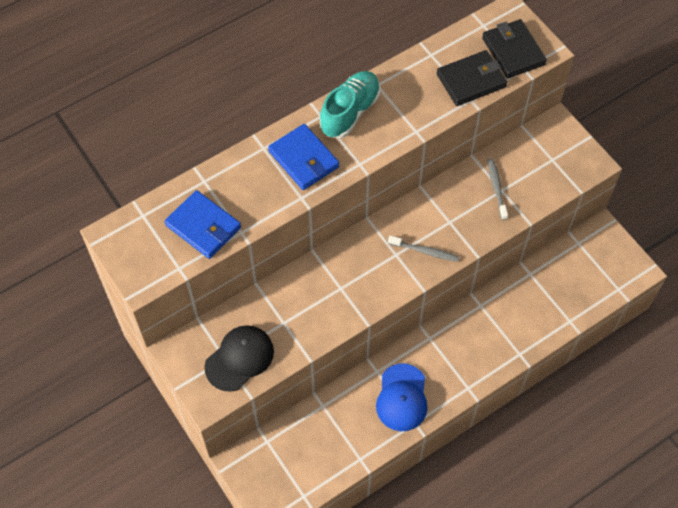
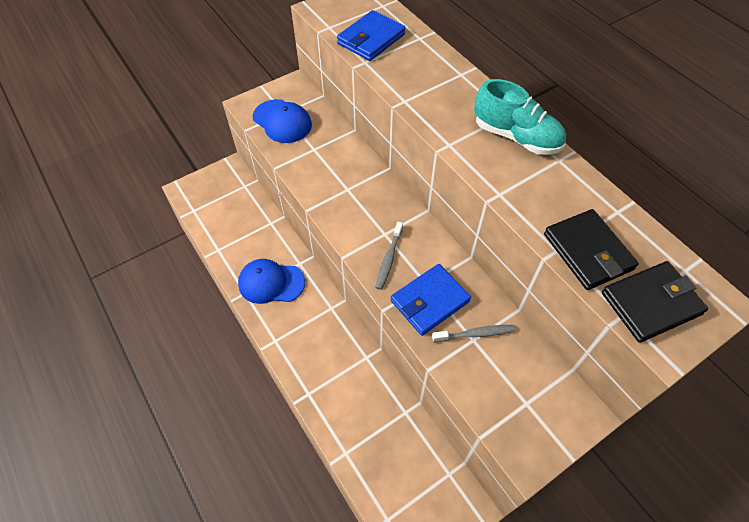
camera: 90 degrees right, 5 degrees down
(239, 358) = (282, 121): black cap -> blue cap
(303, 159) = (450, 102): blue wallet -> blue wallet (429, 301)

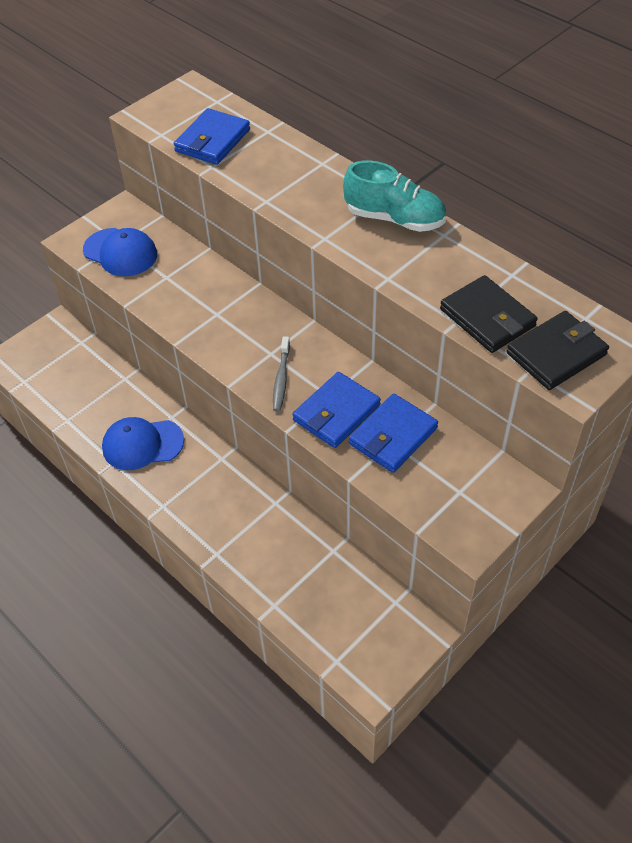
camera: 10 degrees left, 5 degrees down
(475, 334) = (393, 436): grey toothbrush -> blue wallet

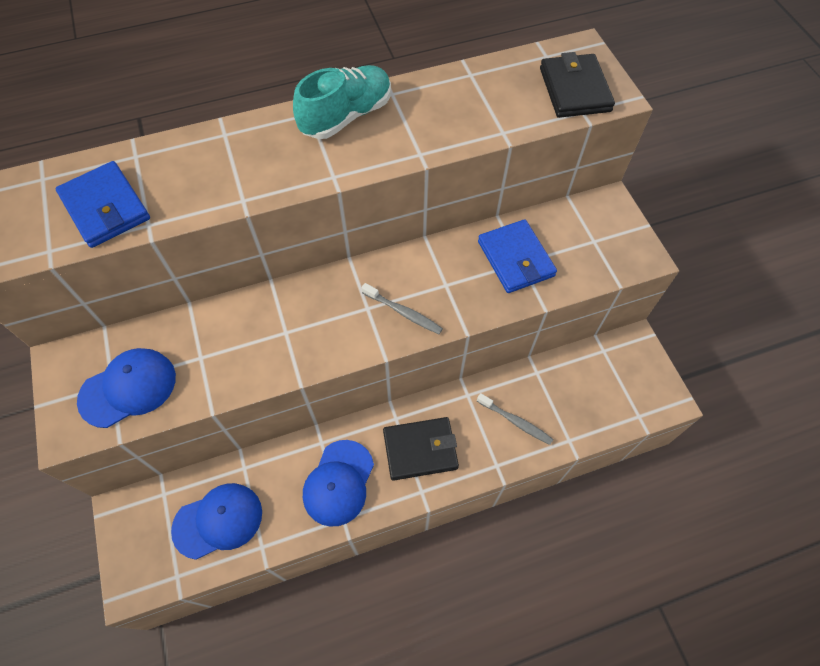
camera: 65 degrees left, 10 degrees up
(75, 384) = (218, 521): none -> blue cap
(269, 552) = (515, 421): none -> grey toothbrush
(336, 412) = (468, 287): blue wallet -> none
(487, 318) = (510, 111): black wallet -> black wallet (420, 450)

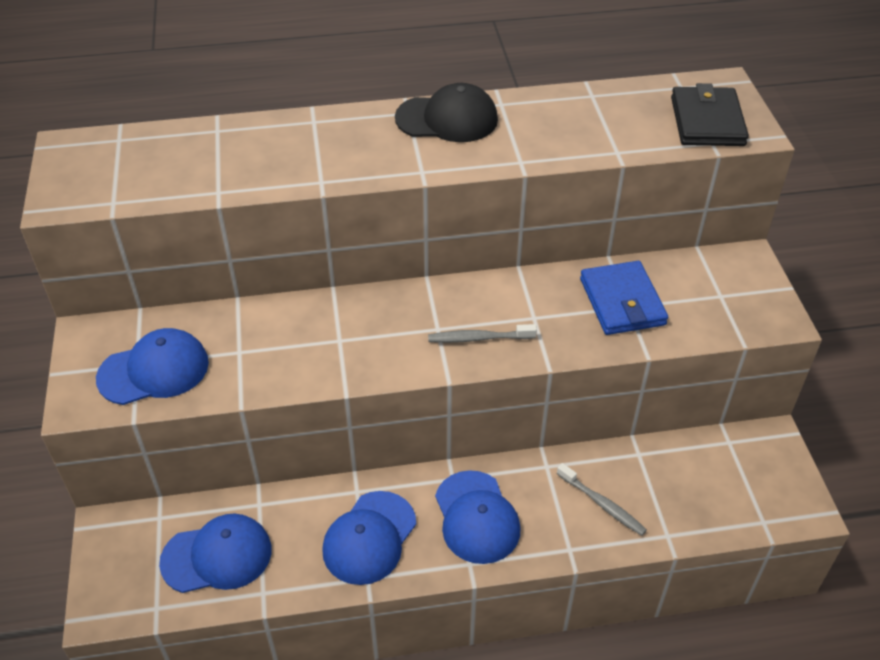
camera: 10 degrees right, 15 degrees down
(105, 208) = (178, 172): blue wallet -> none
(346, 116) = (447, 119): turquoise shoe -> black cap
(403, 312) = (479, 338): grey toothbrush -> grey toothbrush turned 135 degrees clockwise
(420, 450) = (476, 517): black wallet -> blue cap

